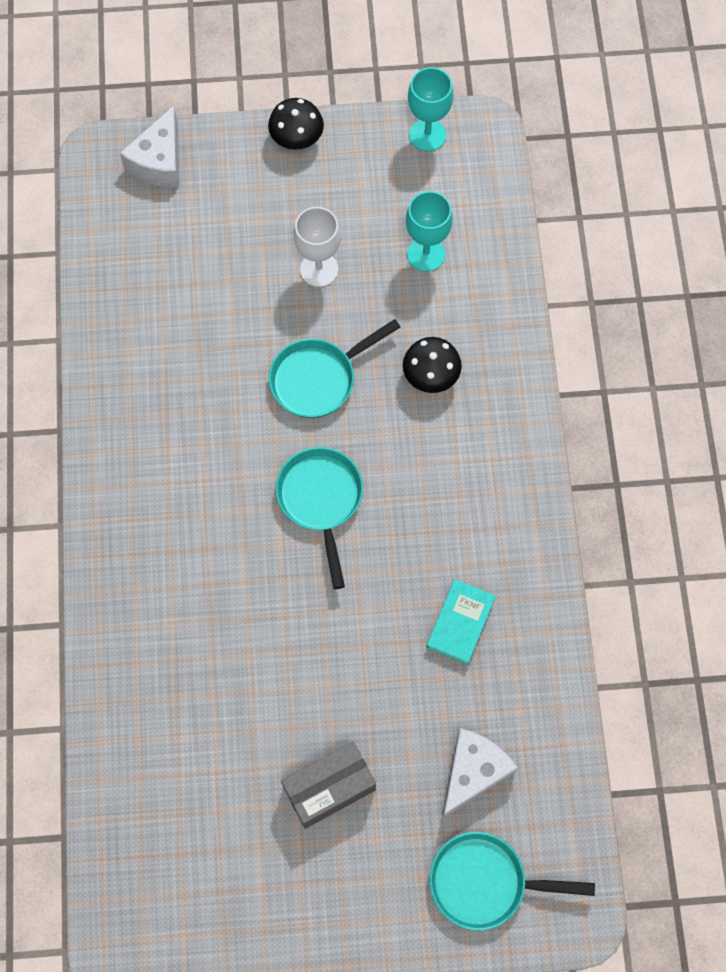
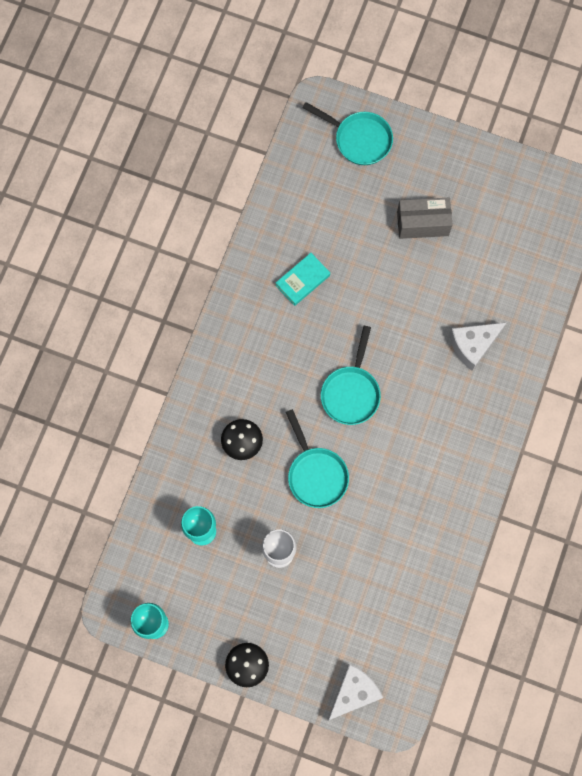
camera: 155 degrees left, 5 degrees up
(318, 379) = (316, 474): turquoise pan -> turquoise pan turned 75 degrees clockwise
(473, 772) = (337, 196): white cheese -> white cheese (473, 345)

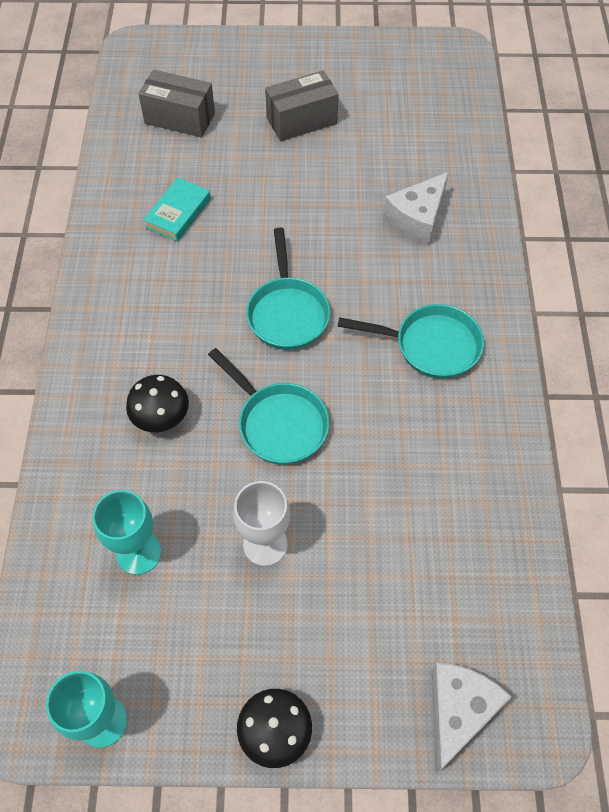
camera: 20 degrees left, 15 degrees down
(331, 190) = (180, 118): none -> grey box
(359, 139) = (195, 66): turquoise pan -> turquoise pan (430, 346)

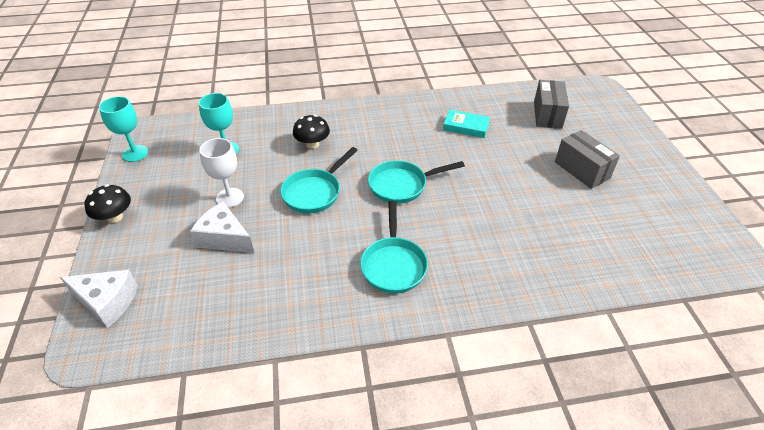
camera: 80 degrees right, 15 degrees down
(417, 219) = (516, 246): white cheese -> white cheese (224, 238)

